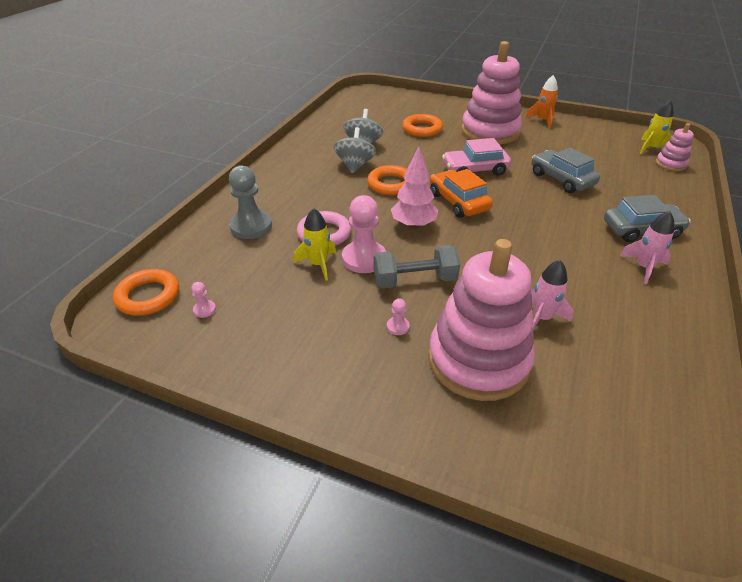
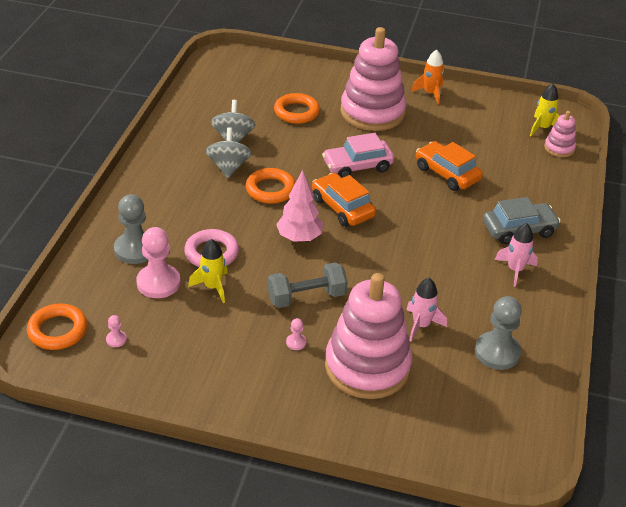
camera: 10 degrees left, 0 degrees up
(364, 258) = (255, 278): pink pawn -> pink pawn (158, 283)
(561, 179) = (447, 173): grey car -> orange car
(635, 355) = (497, 352): none -> grey pawn

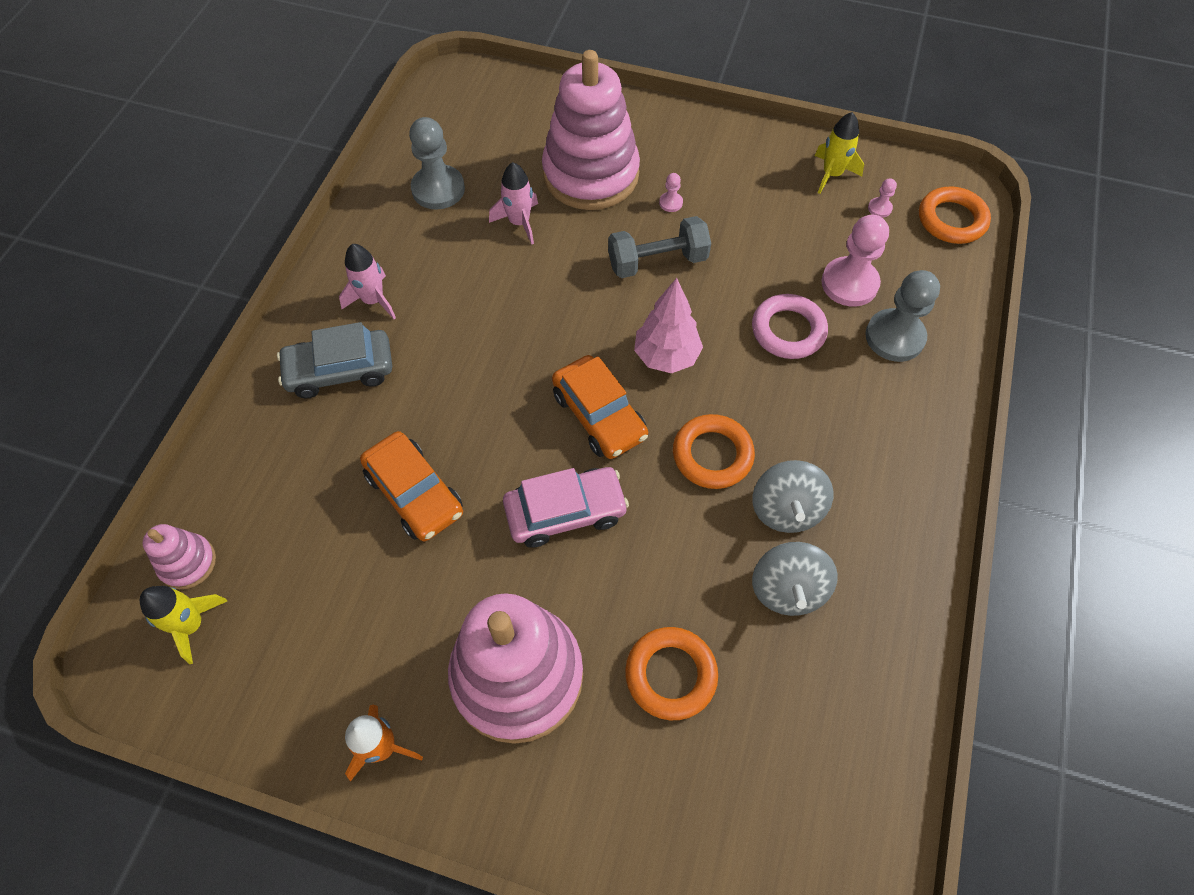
camera: 175 degrees left, 20 degrees up
(213, 287) = (778, 277): yellow rocket -> yellow rocket (831, 174)

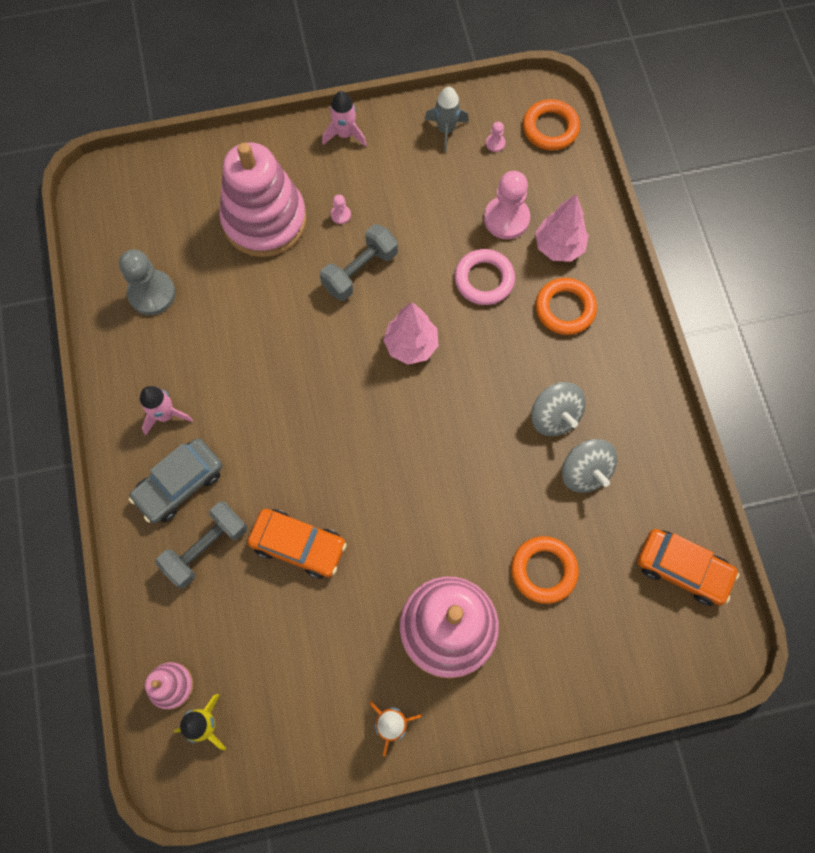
camera: 30 degrees left, 10 degrees up
(321, 445) = (206, 548): none -> grey dumbbell
(519, 222) = (235, 290): pink rocket -> pink rocket (345, 134)
(565, 512) = (411, 500): pink car -> none
(599, 415) = (391, 416): orange car -> orange car (682, 569)
(712, 455) = (485, 403): orange ring -> orange ring (565, 308)
(831, 174) = (446, 130): yellow rocket -> grey rocket
(894, 337) = (558, 247): grey pawn -> pink tree

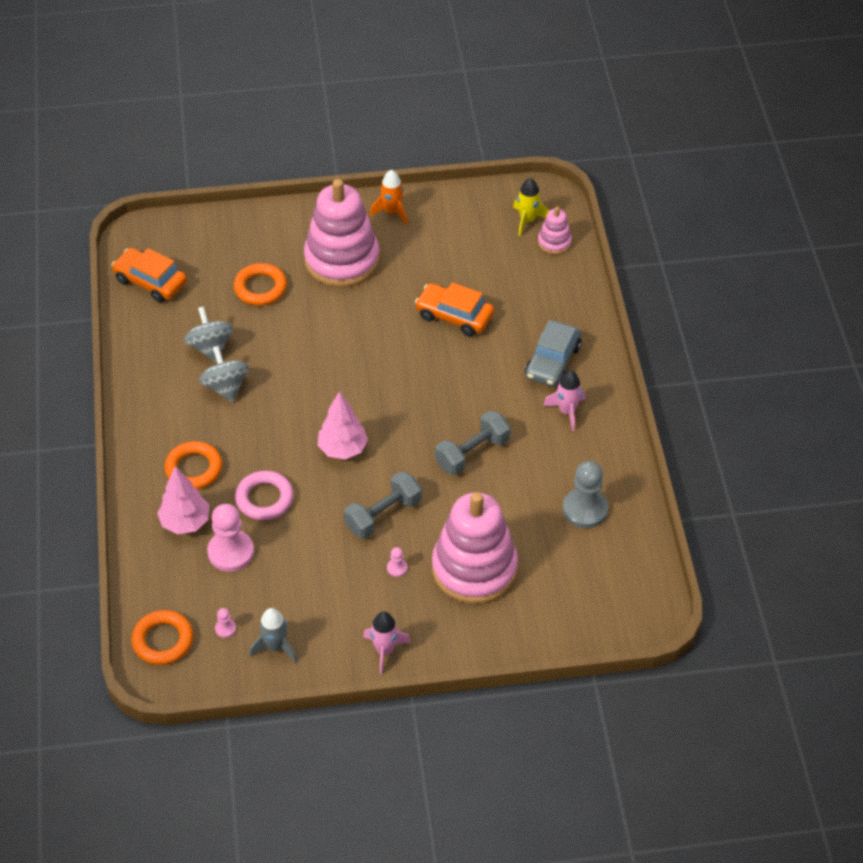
camera: 175 degrees left, 20 degrees down
(180, 484) = (552, 362): grey car -> grey car turned 150 degrees clockwise
(206, 548) = (529, 319): grey dumbbell -> grey dumbbell (472, 453)

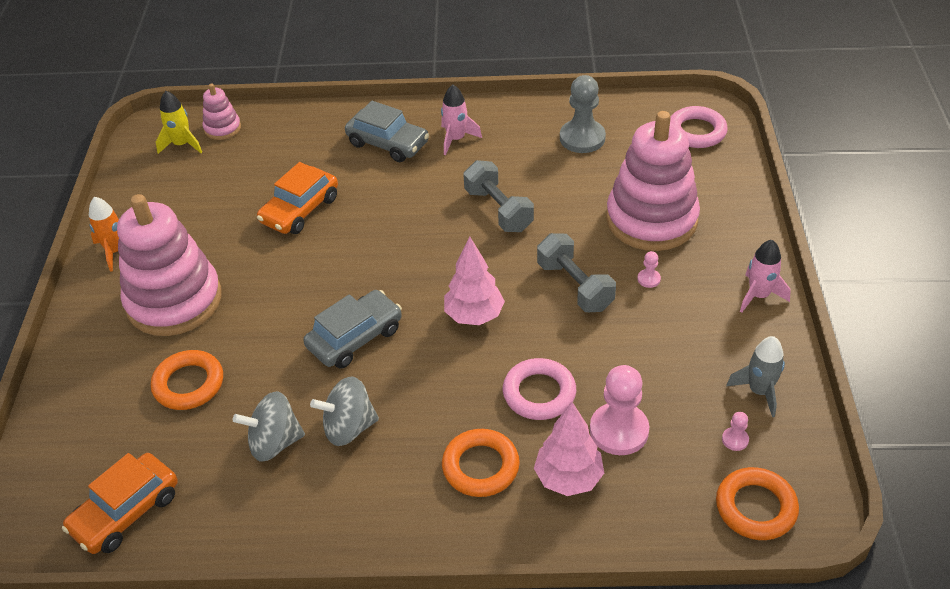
camera: 80 degrees left, 5 degrees down
(313, 376) = (355, 338): none -> grey car
(611, 604) = (696, 131): none -> pink ring

